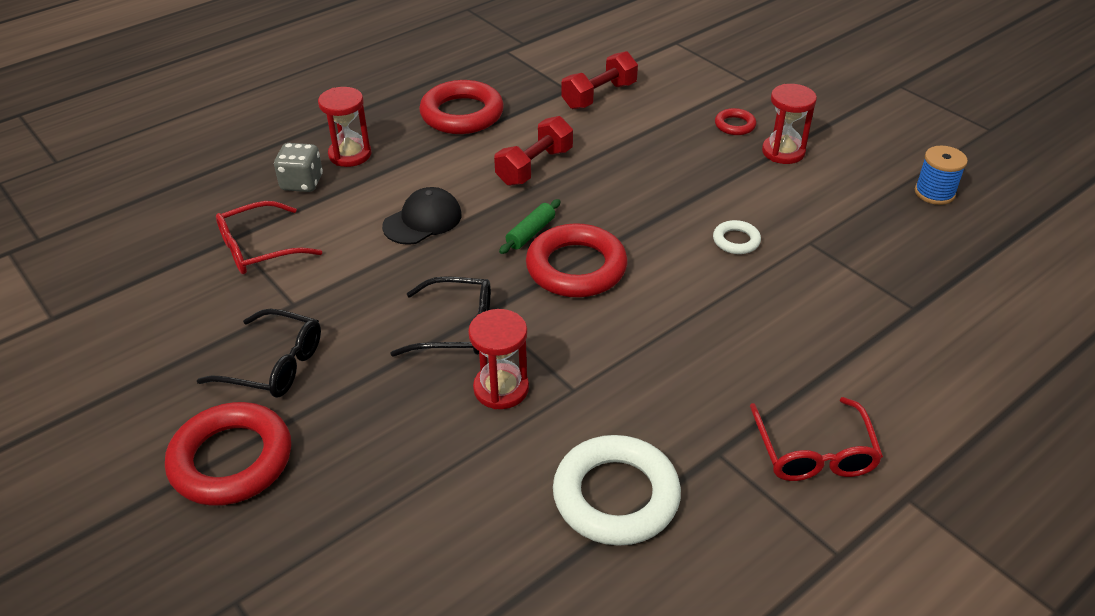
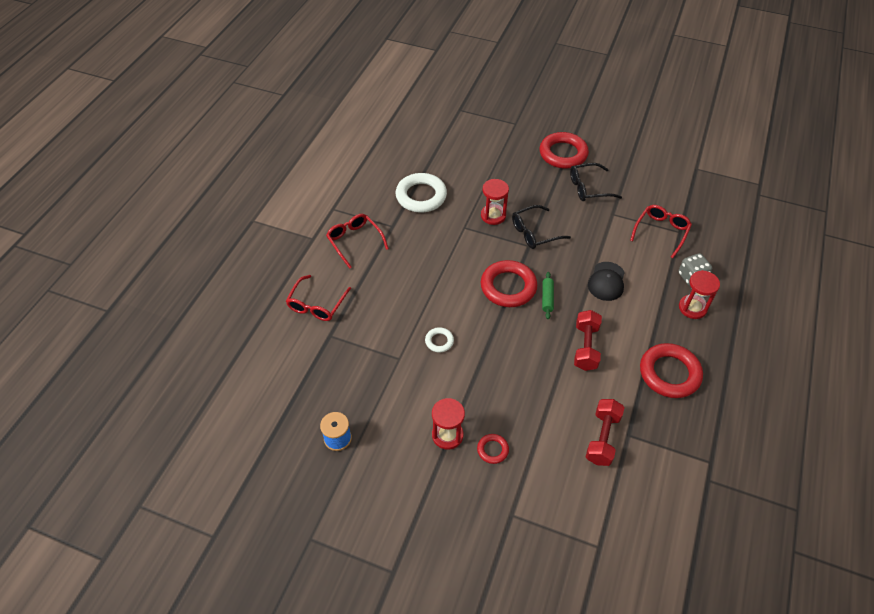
camera: 150 degrees right, 10 degrees up
(927, 363) = (317, 304): none -> red glasses

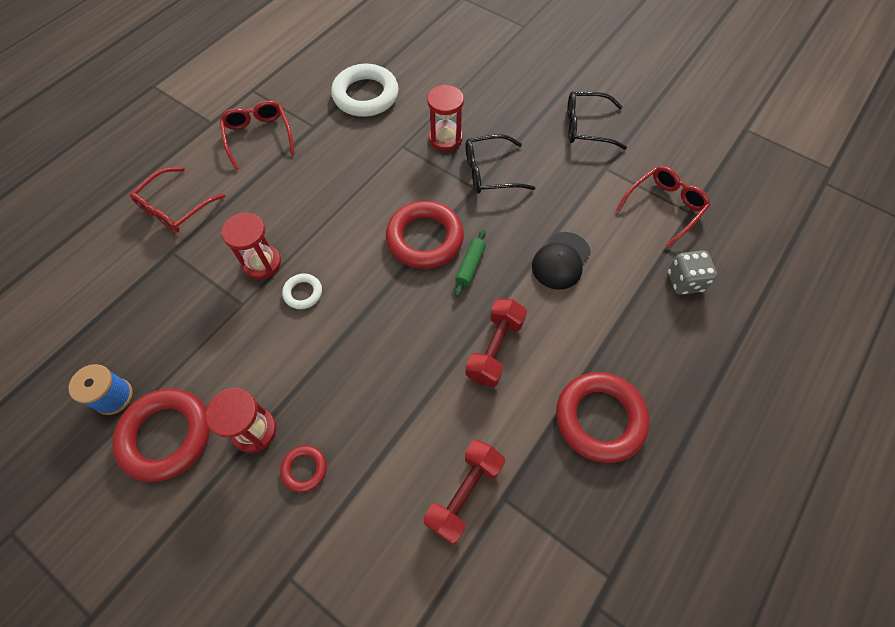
camera: 15 degrees right, 10 degrees up
(563, 154) = (570, 75): red ring -> red ring (166, 436)
(692, 308) = (669, 327): red hourglass -> red hourglass (262, 263)

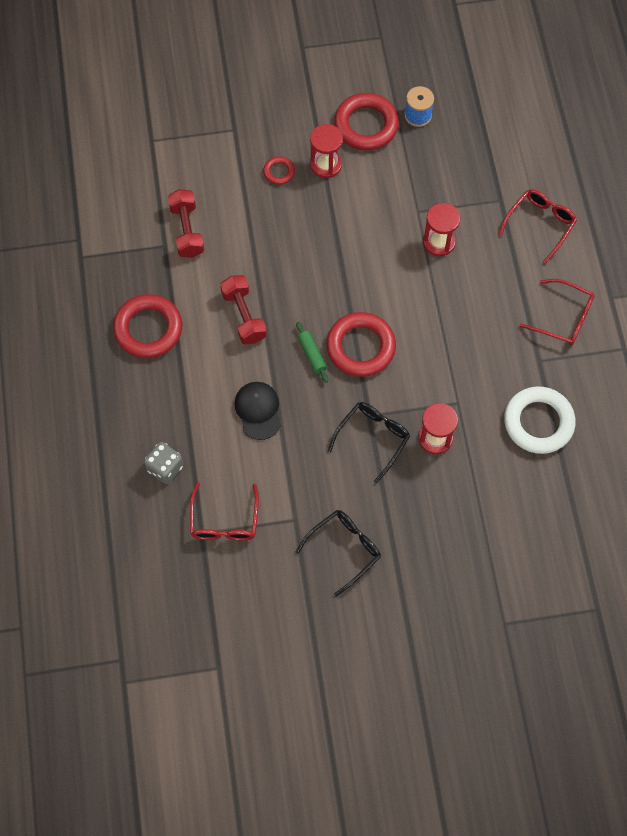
camera: 135 degrees right, 5 degrees up
(175, 207) = (540, 225): red glasses -> red glasses turned 45 degrees clockwise
(303, 293) = (391, 248): white ring -> none

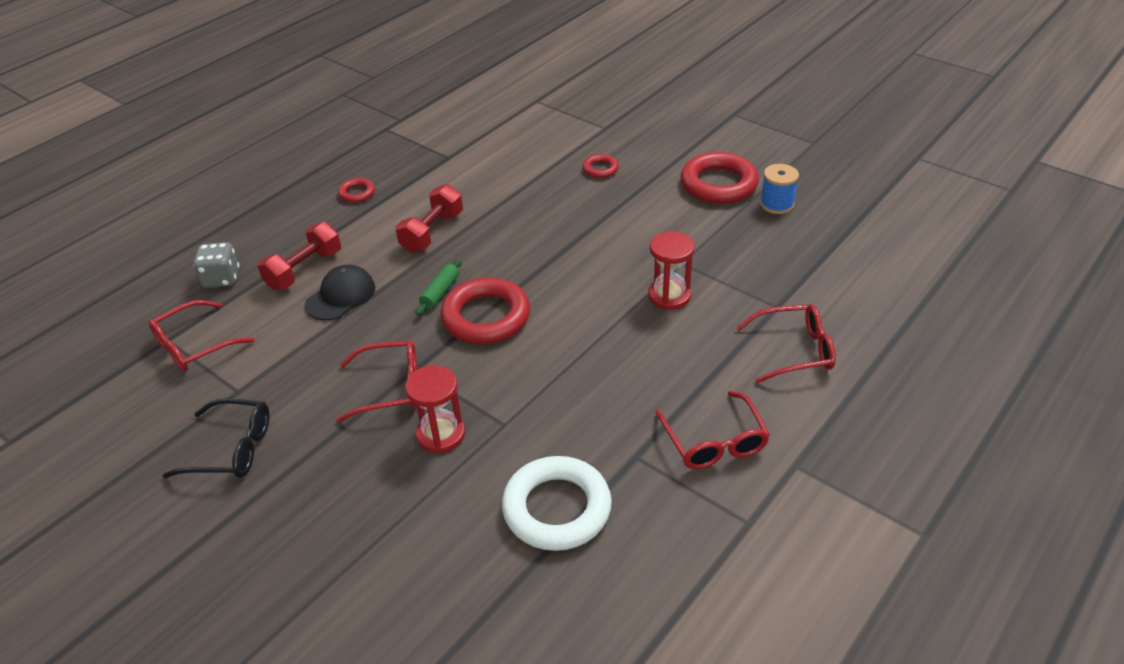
camera: 50 degrees right, 25 degrees down
(148, 329) = (357, 193): red ring -> red ring, size x0.48
(187, 230) = (477, 159): red dumbbell -> red dumbbell (304, 270)
(326, 165) = (645, 187): red hourglass -> none
(372, 439) = (389, 388): black glasses -> red glasses

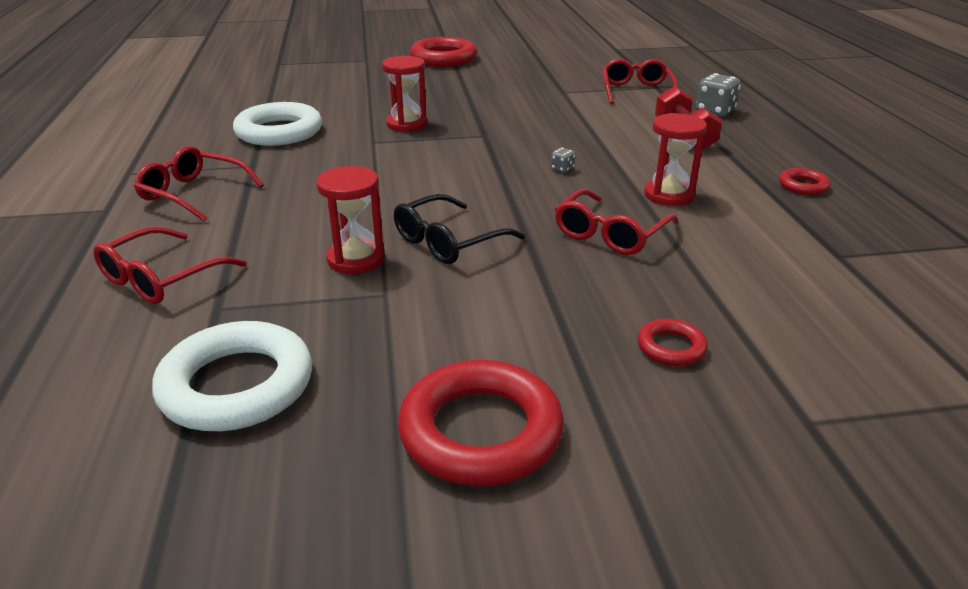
camera: 130 degrees right, 10 degrees down
(231, 449) = (512, 81): black glasses -> black glasses (449, 241)
(341, 296) = (622, 138): black cap -> none
(389, 388) = (481, 124): red glasses -> red glasses (611, 234)
(432, 232) = (669, 195): red dumbbell -> red hourglass
(440, 292) = (562, 169): green rolling pin -> grey dice
(486, 317) = (495, 174): red ring -> red ring (443, 59)
(776, 204) = (344, 452): blue spool -> none
(798, 254) = (237, 385): none -> white ring

